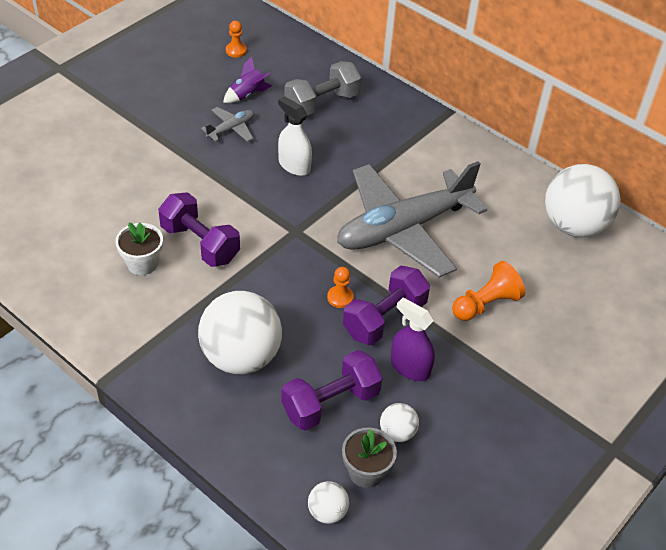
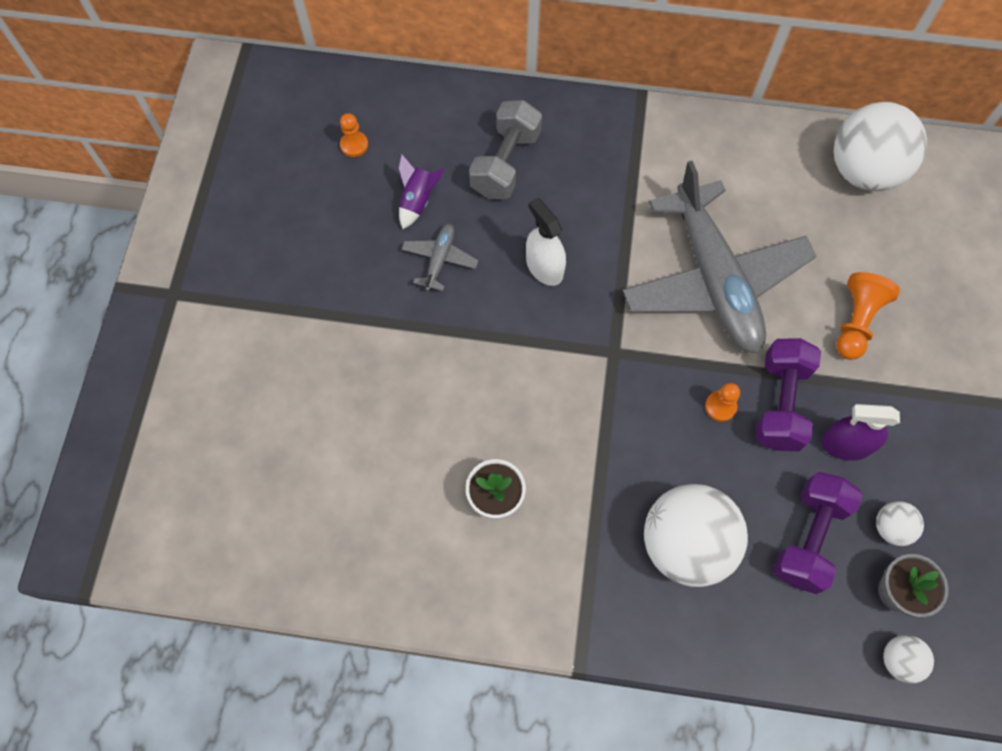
camera: 30 degrees left, 20 degrees up
(200, 243) = (532, 433): purple dumbbell -> none
(294, 165) = (544, 267): white spray bottle -> white spray bottle turned 45 degrees clockwise
(403, 229) = (713, 279): grey plane -> grey plane turned 45 degrees counterclockwise

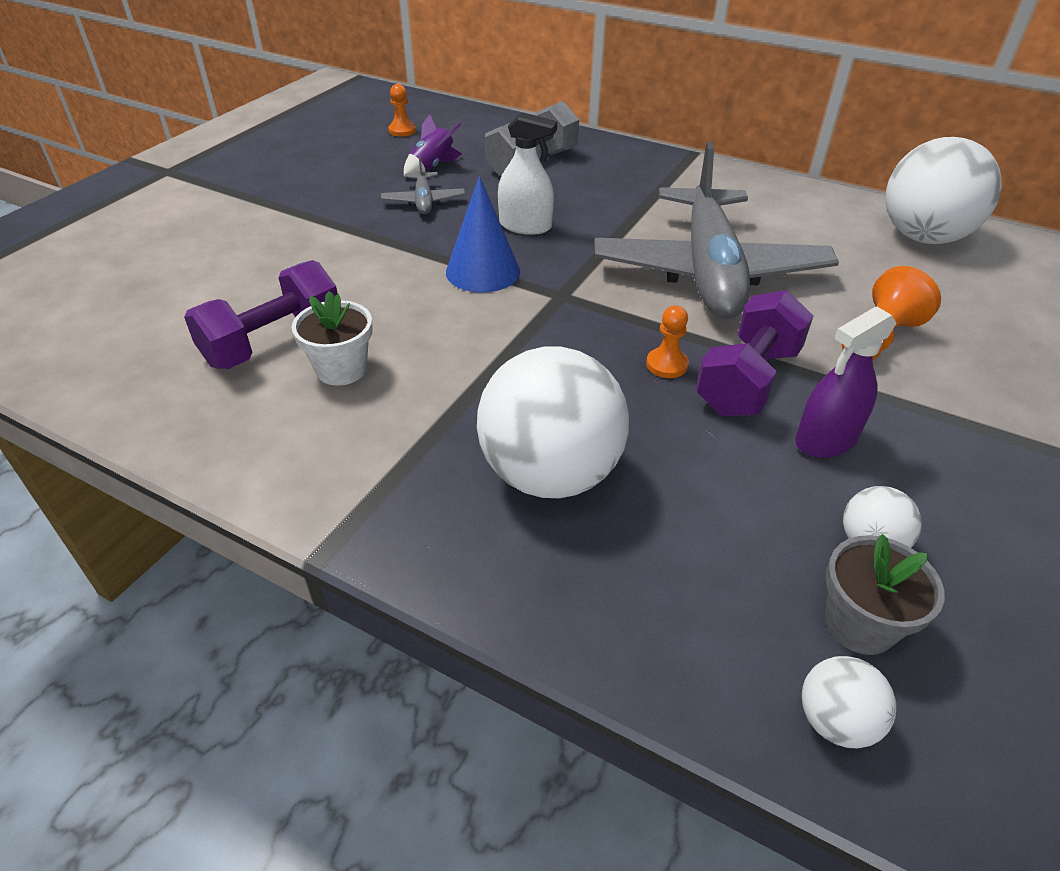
camera: 20 degrees right, 25 degrees down
(439, 260) = (423, 201): grey plane -> grey plane turned 135 degrees clockwise
(539, 343) = (483, 271): none -> blue cone
(544, 267) = (525, 226): white spray bottle -> white spray bottle turned 120 degrees clockwise
(809, 538) = (733, 518): purple dumbbell -> purple dumbbell (273, 342)
(845, 445) = (826, 439): purple spray bottle -> purple spray bottle turned 60 degrees counterclockwise

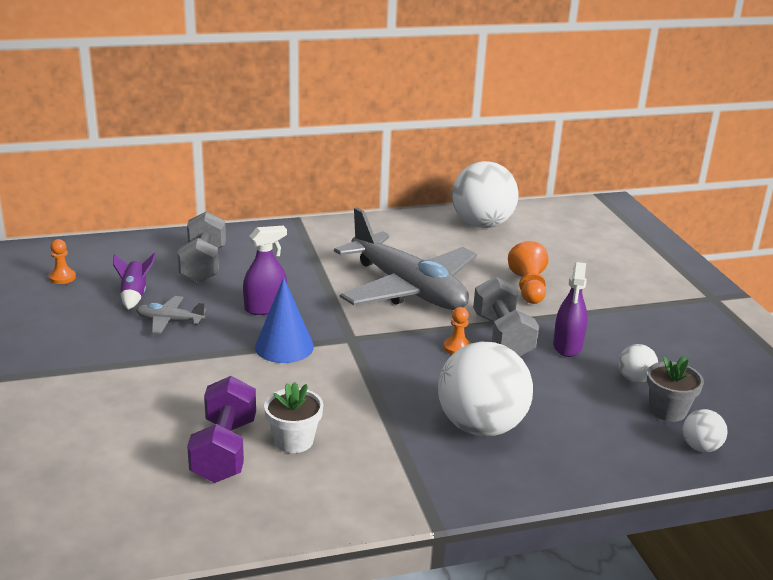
camera: 45 degrees left, 15 degrees down
(423, 201) = (170, 321): grey plane -> grey plane turned 150 degrees clockwise
(525, 226) = (265, 308): white spray bottle -> purple spray bottle
(747, 380) = (502, 336): purple dumbbell -> grey dumbbell

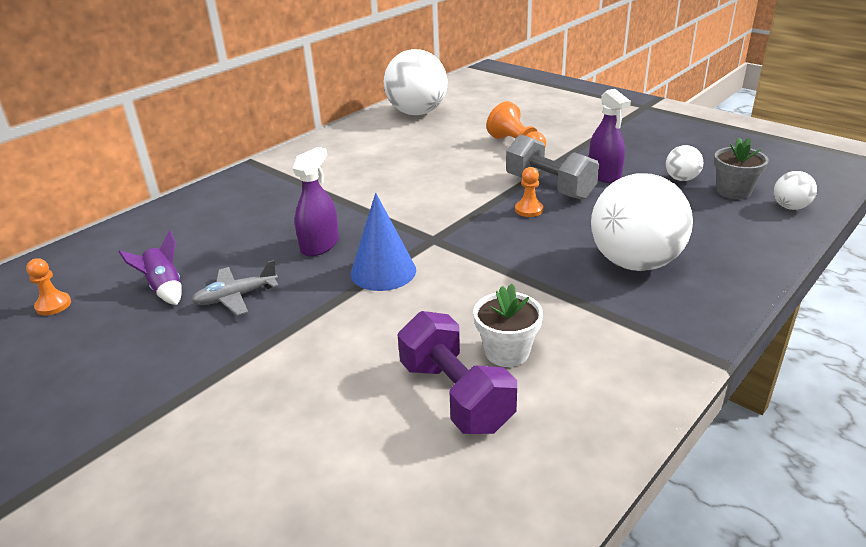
camera: 30 degrees left, 5 degrees up
(203, 265) = (206, 232): grey dumbbell -> none
(408, 289) = (425, 180): grey plane -> none

